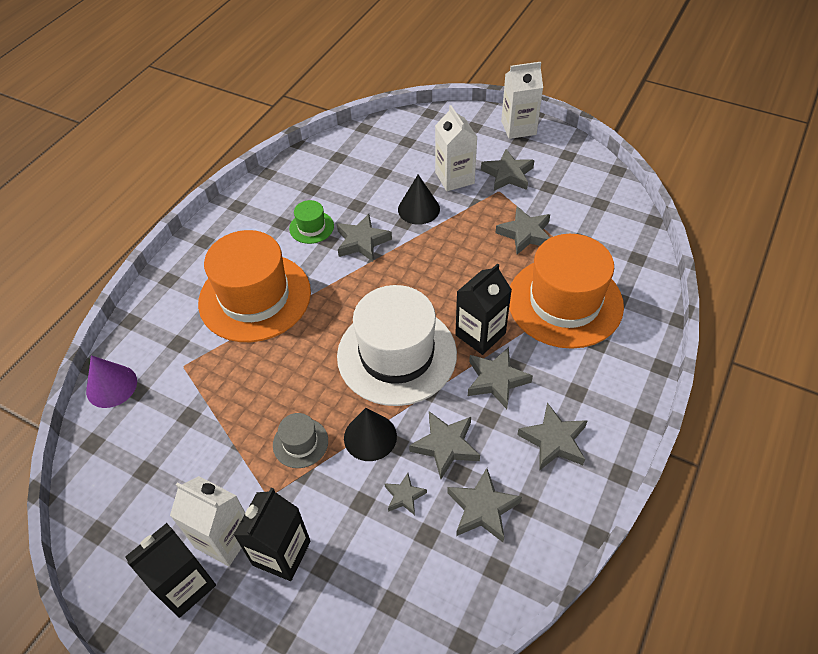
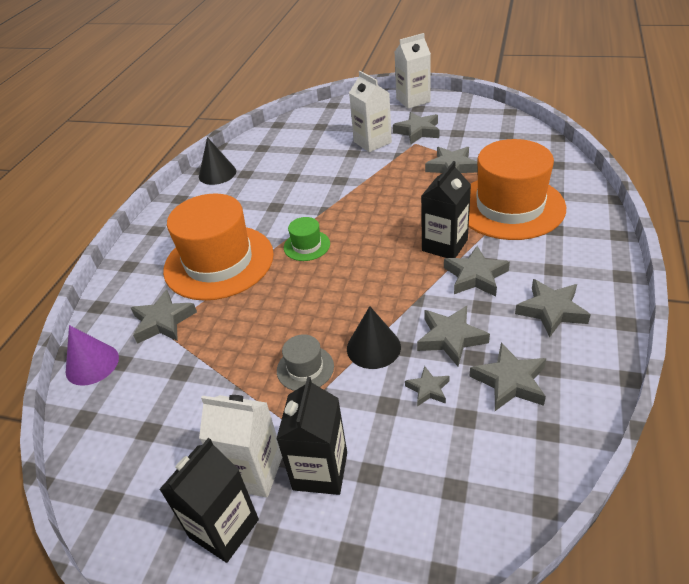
camera: 10 degrees left, 10 degrees down
(311, 227) = (255, 200): green hat -> green hat (307, 245)
(362, 241) = (306, 201): grey star -> grey star (163, 321)
(397, 354) = (373, 277): white hat -> none
(418, 209) = (349, 169): black cone -> black cone (217, 174)

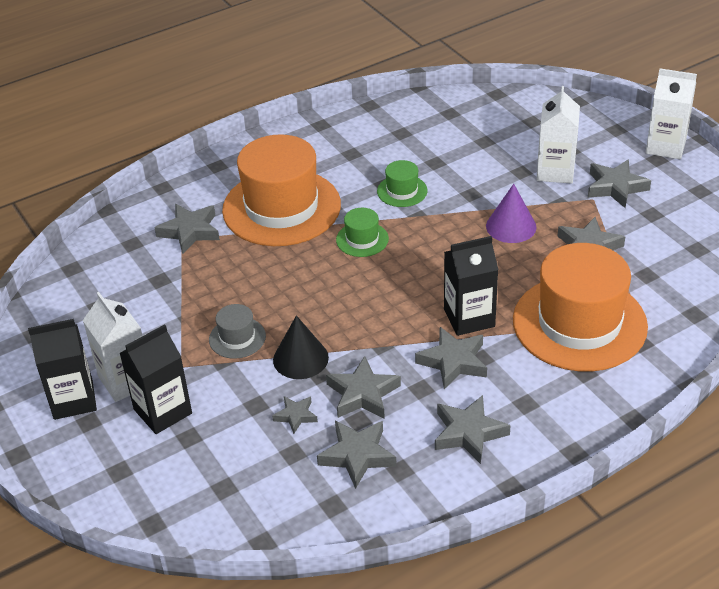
camera: 40 degrees right, 0 degrees up
(92, 364) = (114, 232): purple cone -> purple cone (511, 226)
(217, 174) = (379, 117): black cone -> none
(293, 203) = (402, 191): none -> green hat

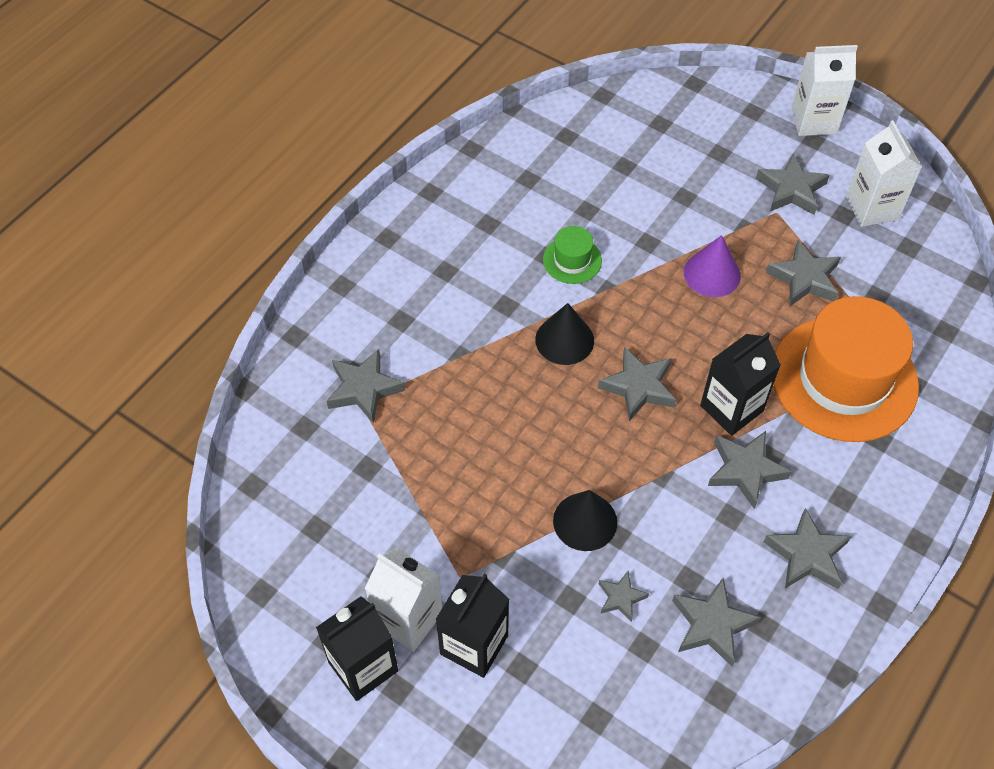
camera: 25 degrees left, 15 degrees up
(237, 338) = (501, 518): grey hat -> none
(281, 207) = (451, 323): orange hat -> none
(362, 239) = (564, 340): green hat -> black cone
(363, 394) = (675, 544): grey star -> grey star (638, 387)
(555, 171) = (719, 186): white carton -> white carton (872, 208)

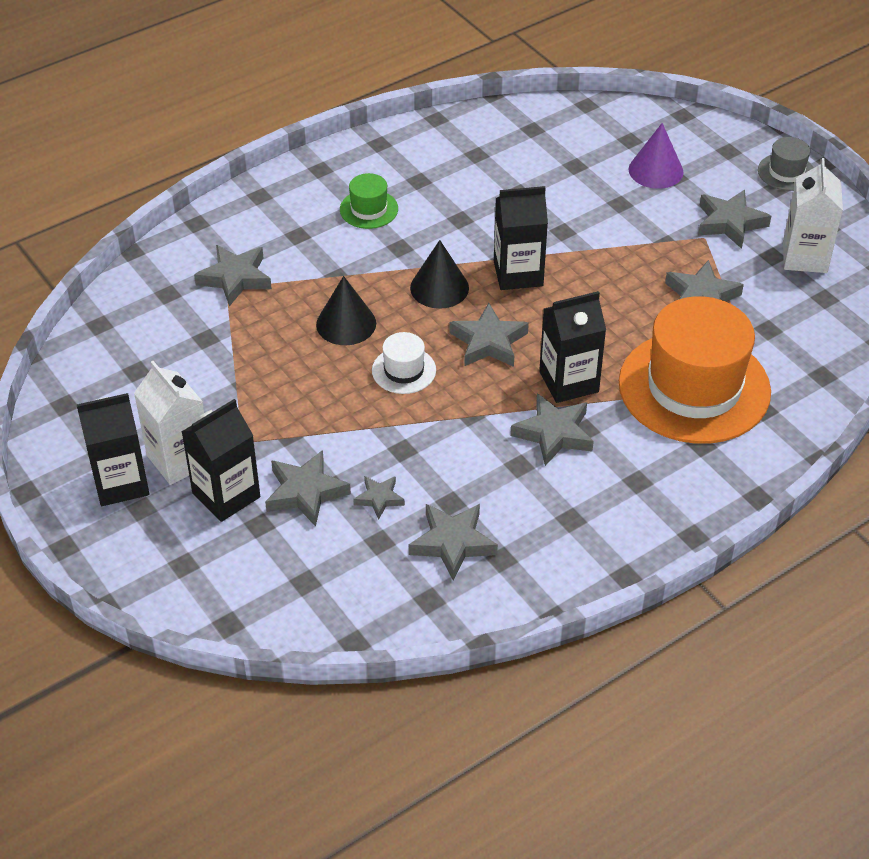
camera: 20 degrees right, 10 degrees down
(572, 260) = (482, 227): green hat -> green hat (369, 209)
(575, 444) = (404, 370): none -> white hat
(585, 521) = (379, 431): black cone -> black cone (346, 323)
(629, 302) = (518, 273): none -> black carton
(712, 274) = (611, 271): purple cone -> purple cone (656, 170)
(807, 555) = (575, 516): grey star -> grey star (305, 492)
(813, 121) = (786, 172): white carton -> grey hat

